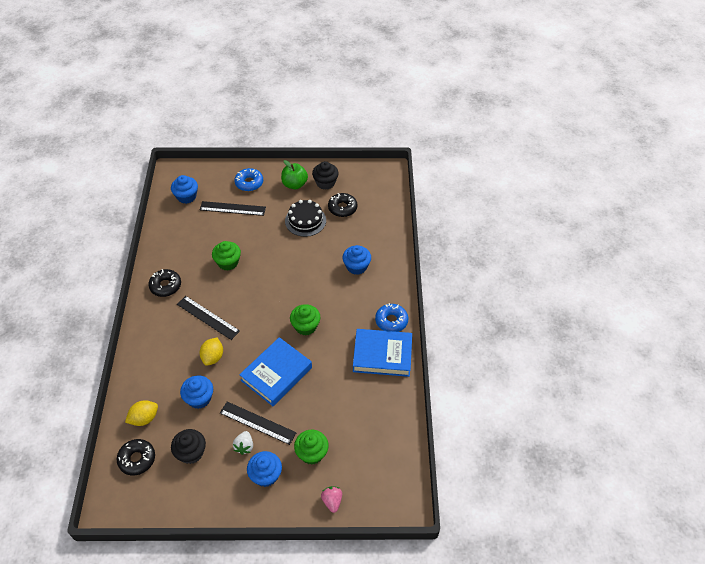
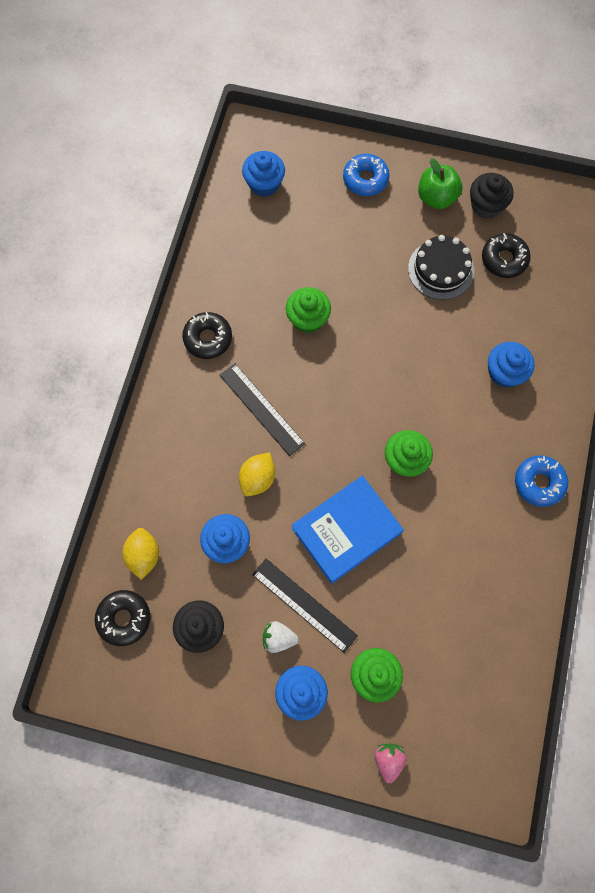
camera: 15 degrees right, 20 degrees up
(144, 418) = (144, 555): yellow lemon -> yellow lemon turned 75 degrees counterclockwise
(232, 208) = (331, 221): black ruler -> none
(244, 446) = (278, 638): white strawberry -> white strawberry turned 75 degrees clockwise
(382, 355) = (512, 538): blue book -> none

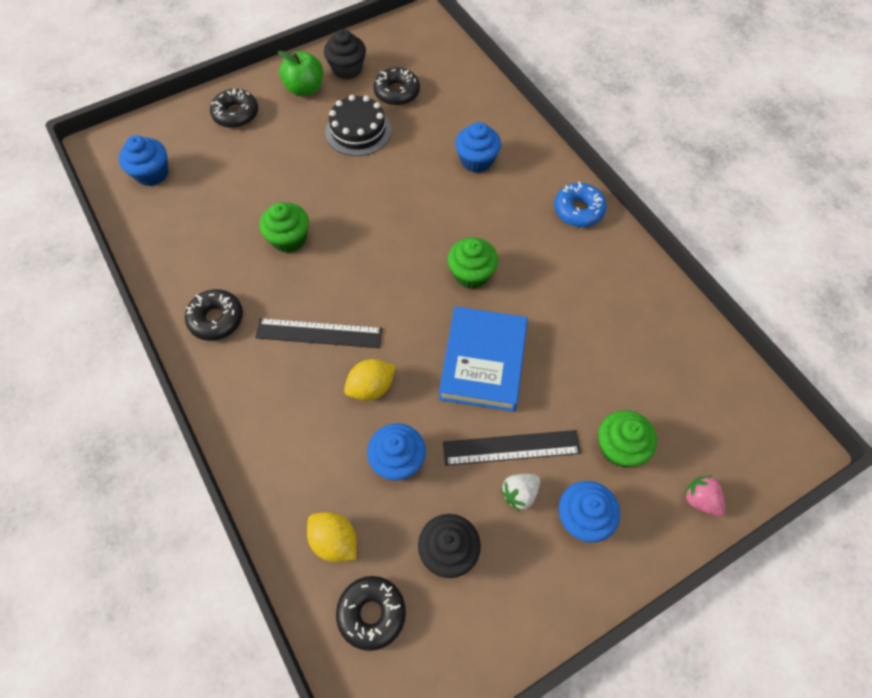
camera: 45 degrees left, 10 degrees down
(258, 478) = (371, 387): yellow lemon -> yellow lemon turned 75 degrees clockwise
(365, 179) = (236, 114): blue donut -> black donut

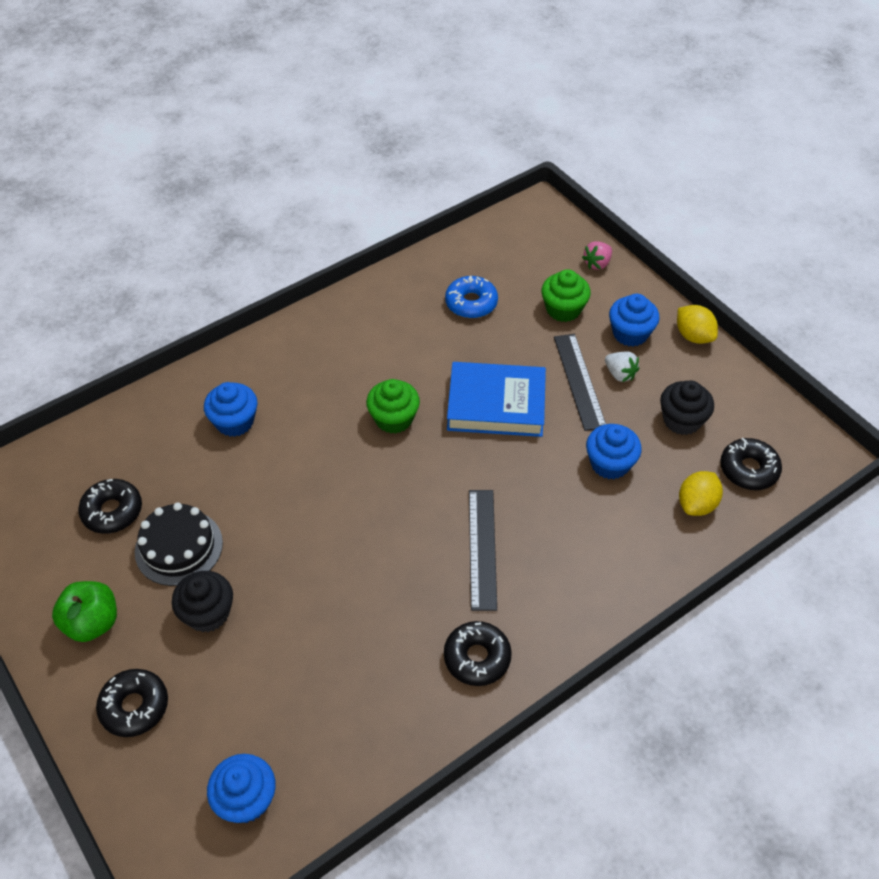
camera: 95 degrees left, 10 degrees down
(289, 239) = (356, 599): green cupcake -> none
(347, 69) = (59, 575): black cupcake -> black cupcake (208, 613)
(371, 387) = (538, 493): yellow lemon -> yellow lemon (693, 336)
(578, 210) = (306, 334): blue donut -> blue donut (471, 303)

